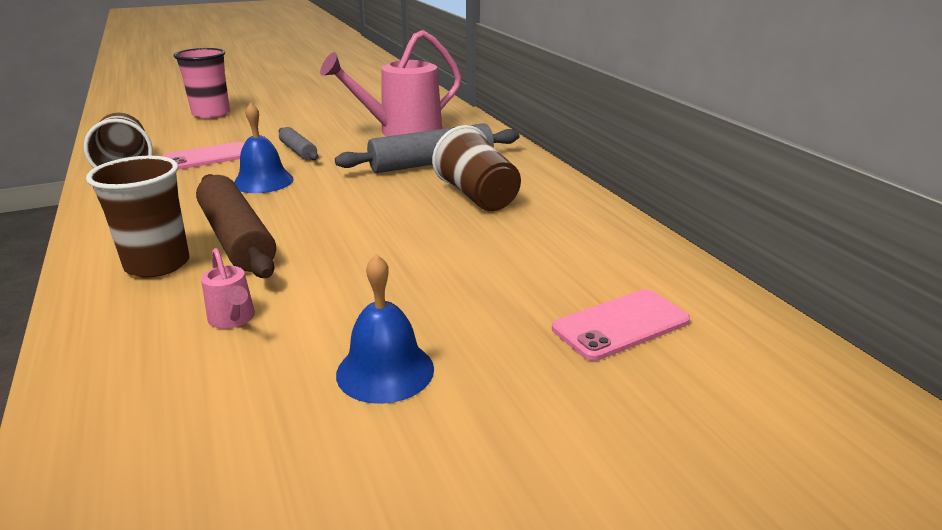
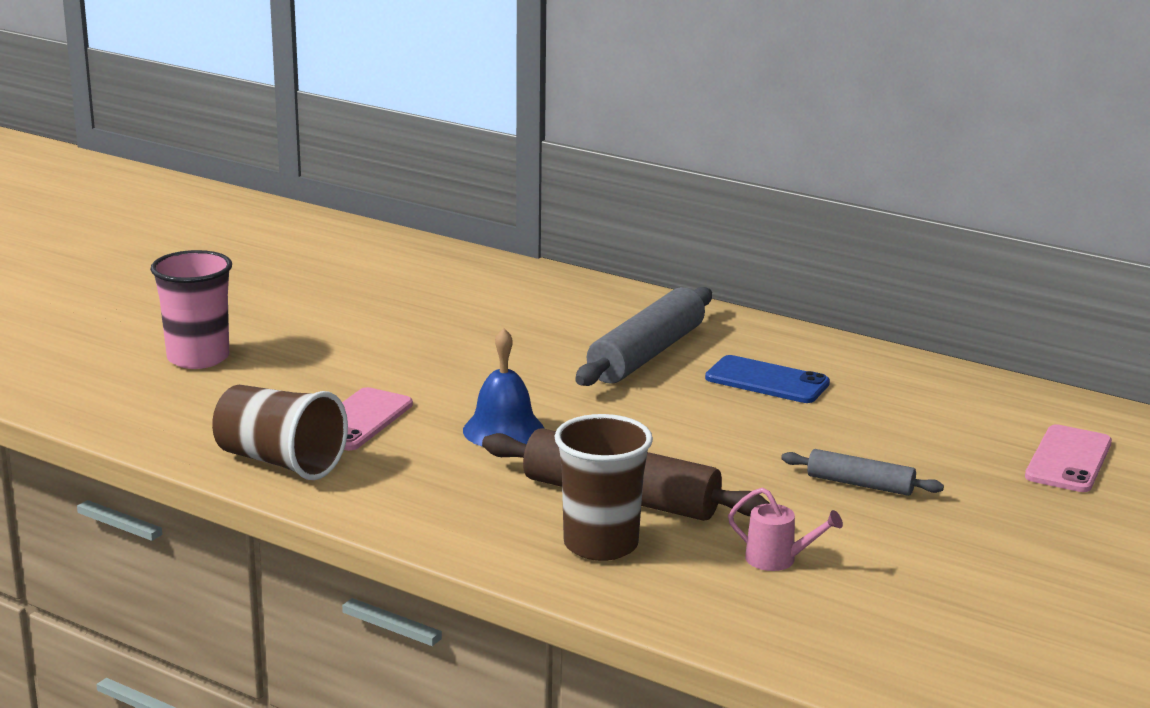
camera: 35 degrees left, 5 degrees down
(298, 151) = (456, 381): grey rolling pin -> grey rolling pin (860, 484)
(385, 371) = (965, 549): blue bell -> none
(401, 132) = (527, 320): pink watering can -> none
(477, 196) = (767, 381): brown cup -> blue phone

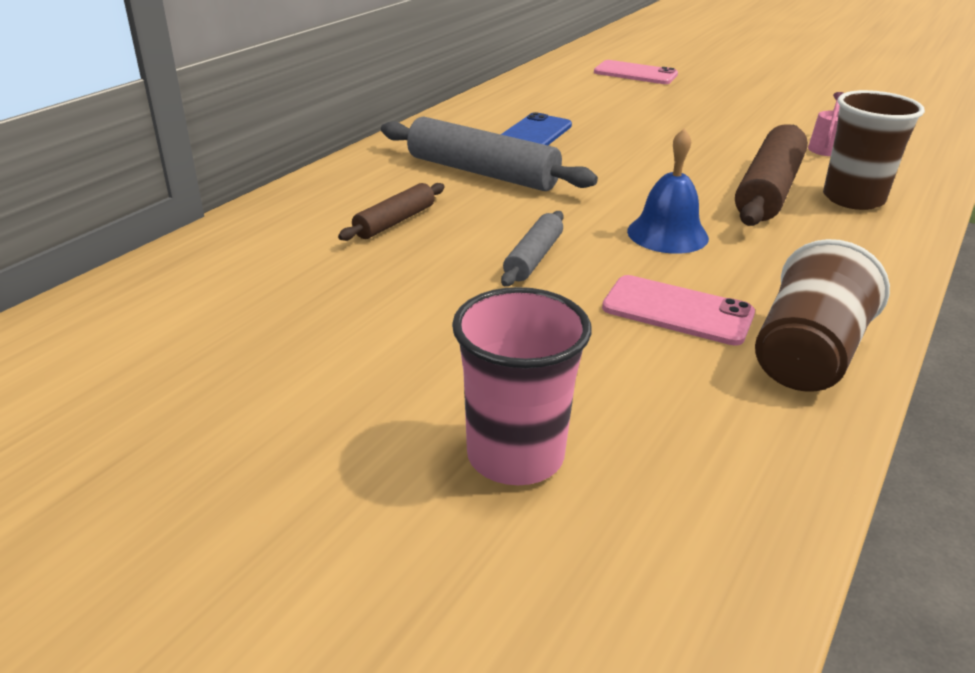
camera: 90 degrees left, 10 degrees up
(527, 320) = (395, 222): none -> brown rolling pin
(860, 484) = (699, 120): grey rolling pin -> grey rolling pin (533, 258)

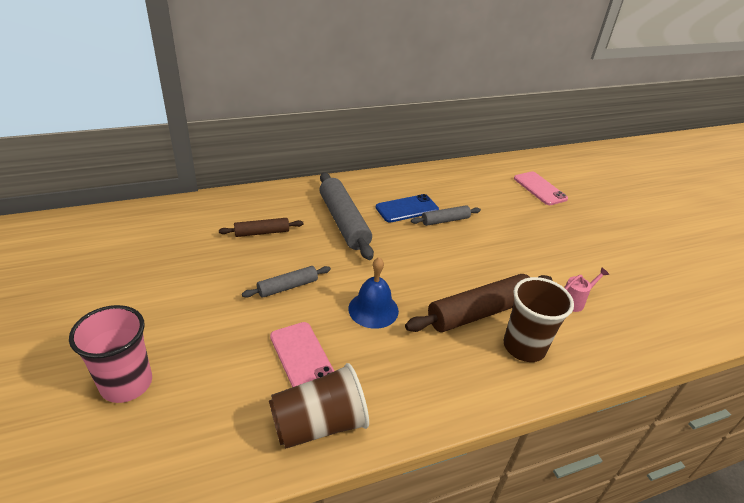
camera: 35 degrees right, 5 degrees up
(593, 130) = (445, 220): none -> grey rolling pin

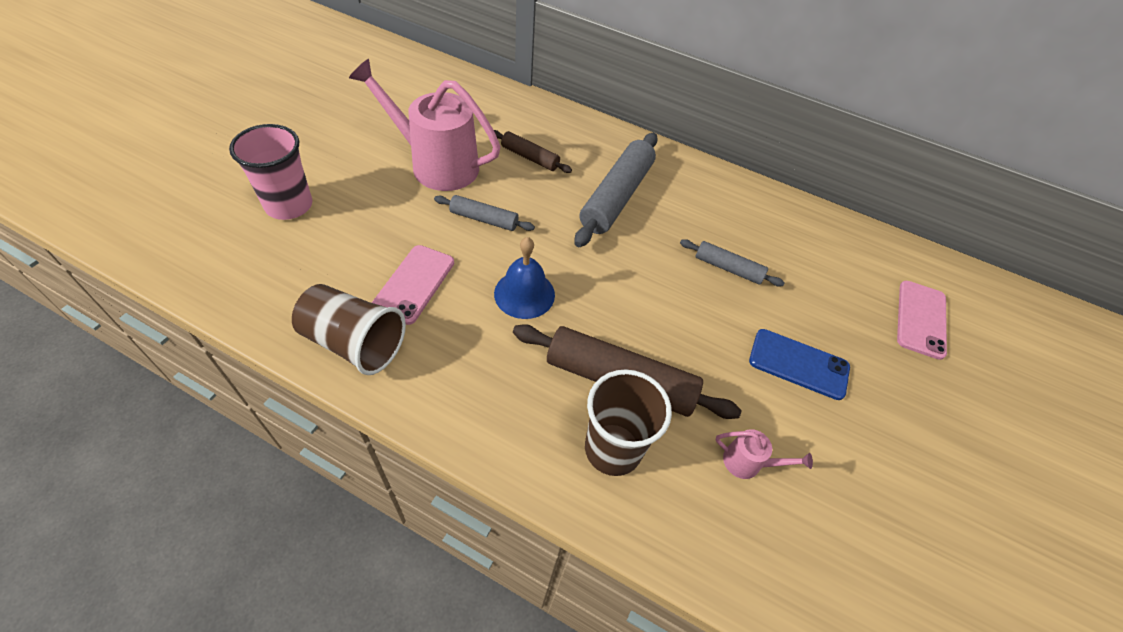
camera: 45 degrees right, 15 degrees up
(204, 277) = (435, 164): none -> pink watering can
(407, 209) = (703, 227): blue phone -> blue phone (798, 364)

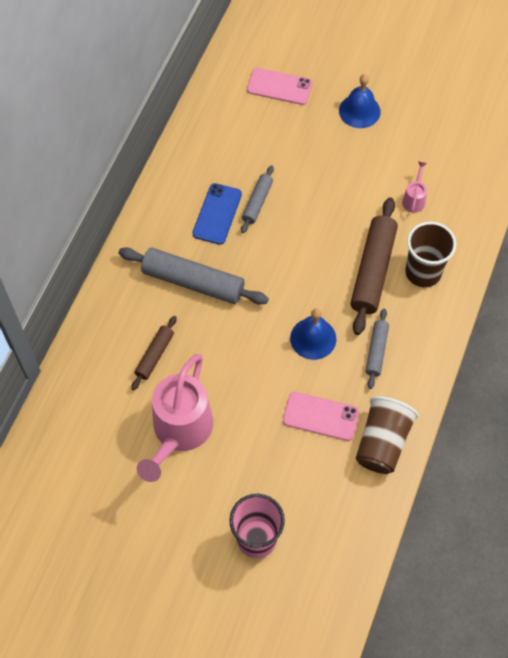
camera: 90 degrees left, 10 degrees up
(484, 219) = (241, 379): grey rolling pin -> grey rolling pin (376, 351)
(798, 364) = (335, 165): blue phone -> blue phone (217, 214)
(905, 414) = (359, 111): none -> blue bell

